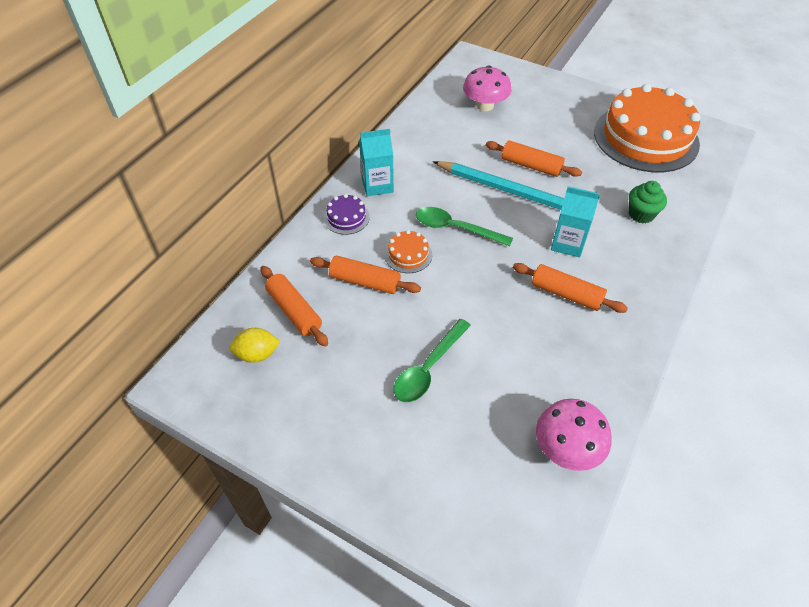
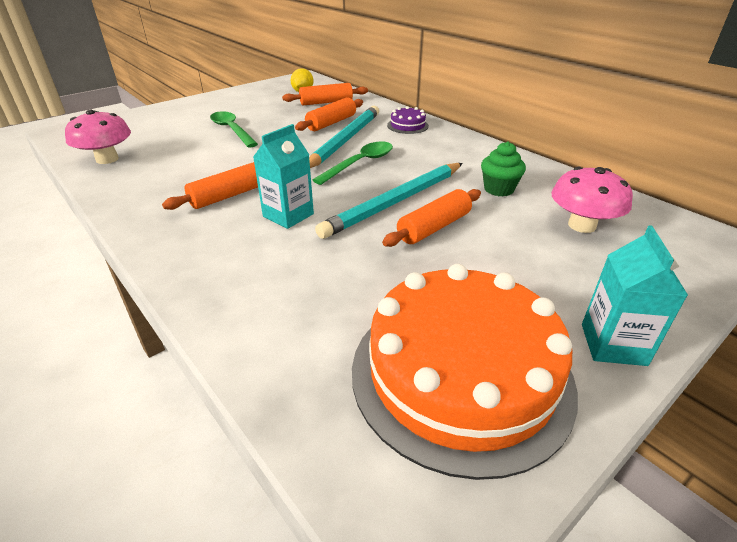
camera: 110 degrees right, 15 degrees down
(377, 185) = (443, 141): turquoise carton -> turquoise carton (613, 344)
(408, 254) = (345, 140): orange cake -> turquoise pencil
(641, 214) = (285, 287): green cupcake -> green cupcake (498, 189)

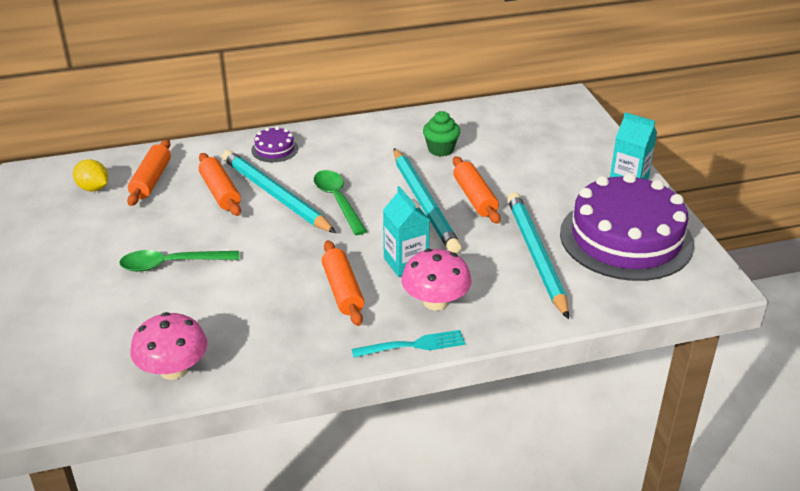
camera: 65 degrees left, 0 degrees up
(154, 249) = (412, 345): none -> turquoise fork
(356, 295) = (536, 256): none -> turquoise pencil
(461, 374) = (626, 238): orange cake -> purple cake
(581, 225) = (514, 138): pink mushroom -> pink mushroom (435, 302)

